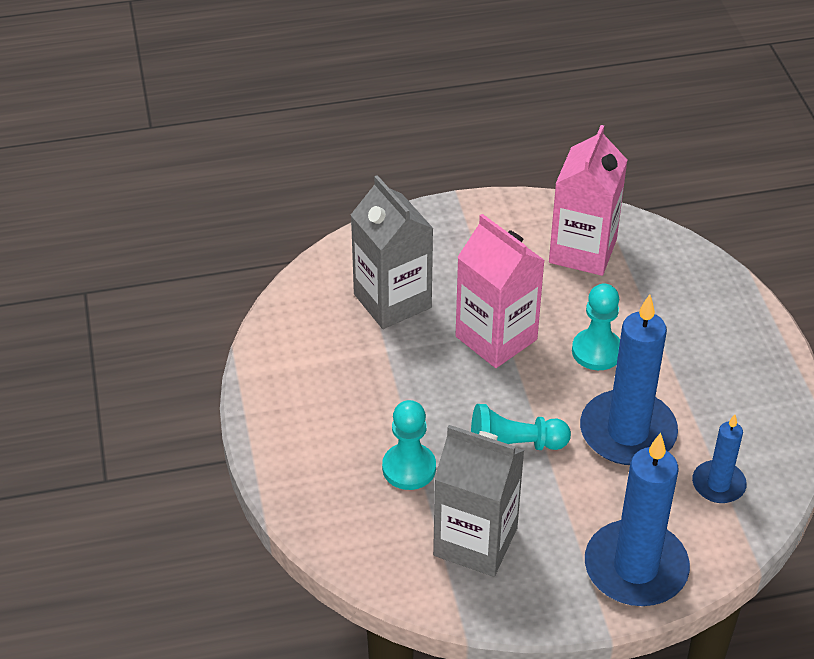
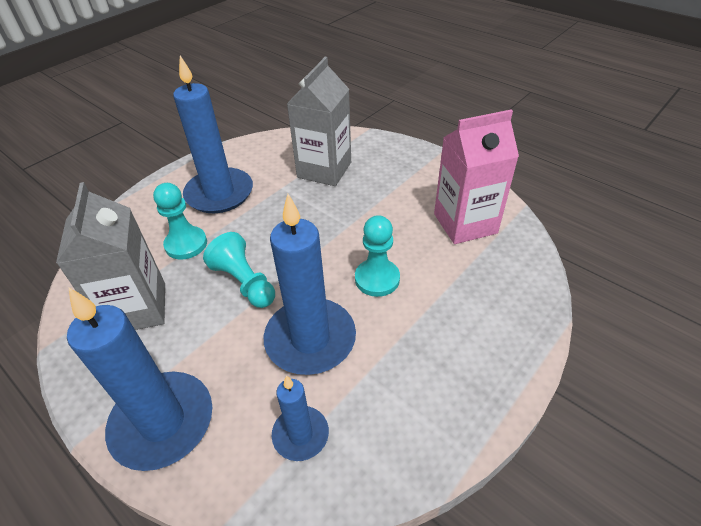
camera: 55 degrees right, 0 degrees up
(344, 406) = (219, 193): none -> blue candle
(496, 338) = (338, 225): pink carton -> none

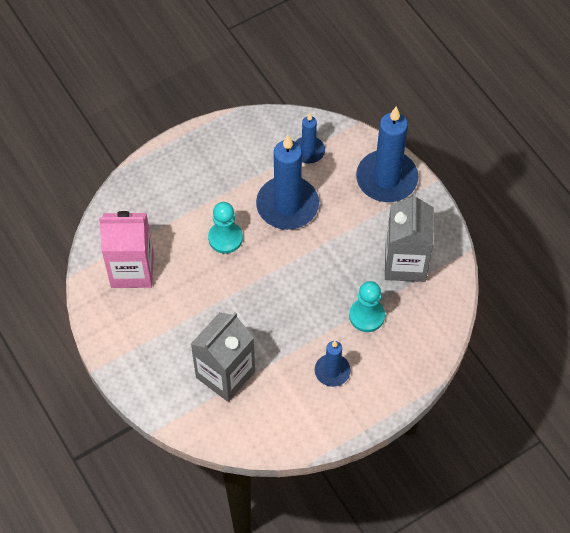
camera: 165 degrees left, 15 degrees up
(219, 193) = (332, 371): blue candle -> blue candle, size x0.54
(244, 282) = (324, 263): turquoise pawn -> none

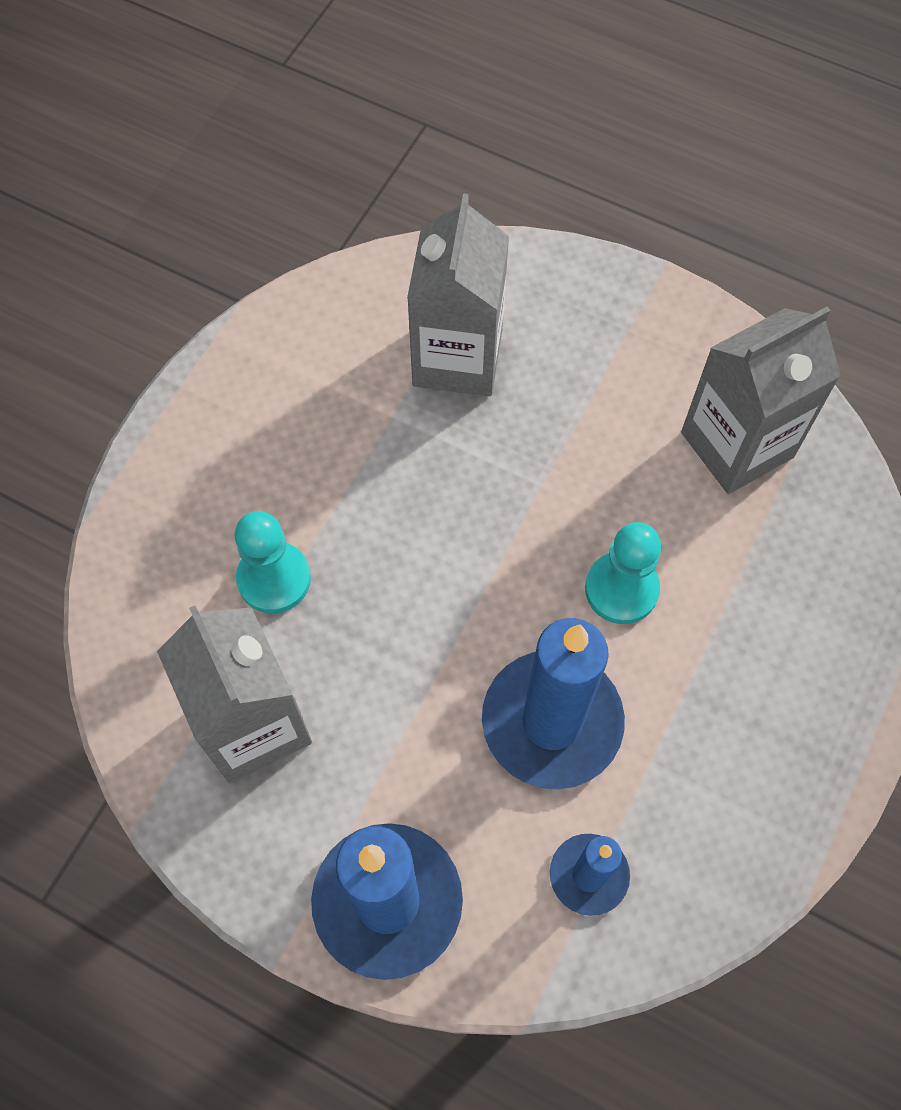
camera: 150 degrees right, 5 degrees up
(132, 270) = (737, 445): pink carton -> grey carton
(332, 371) = (283, 451): blue candle -> none

